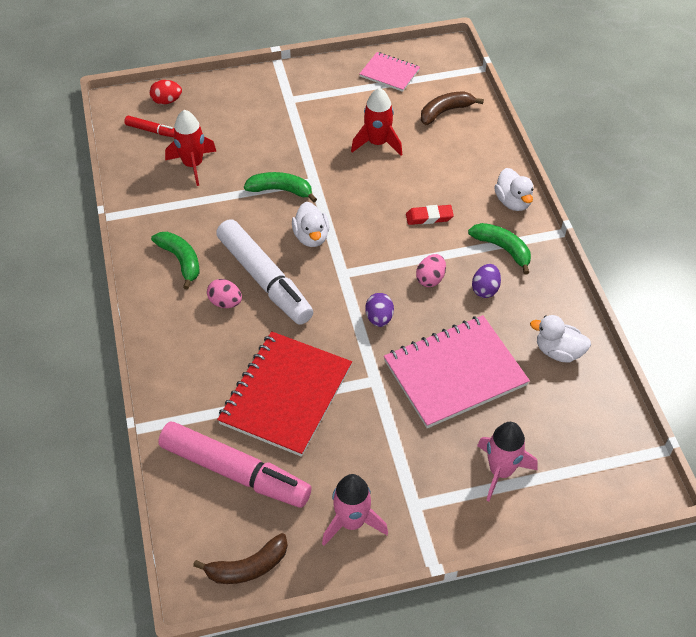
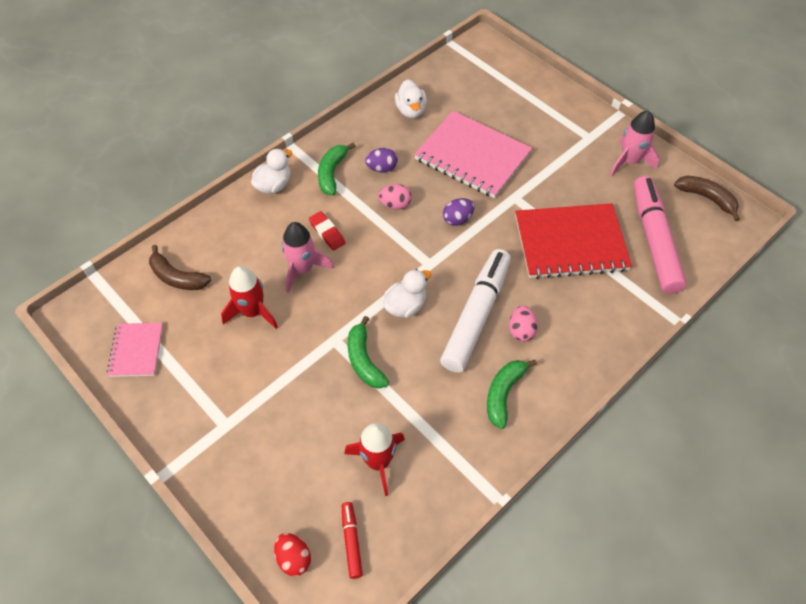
camera: 120 degrees left, 5 degrees up
(501, 471) = (529, 106): pink rocket -> pink rocket (303, 269)

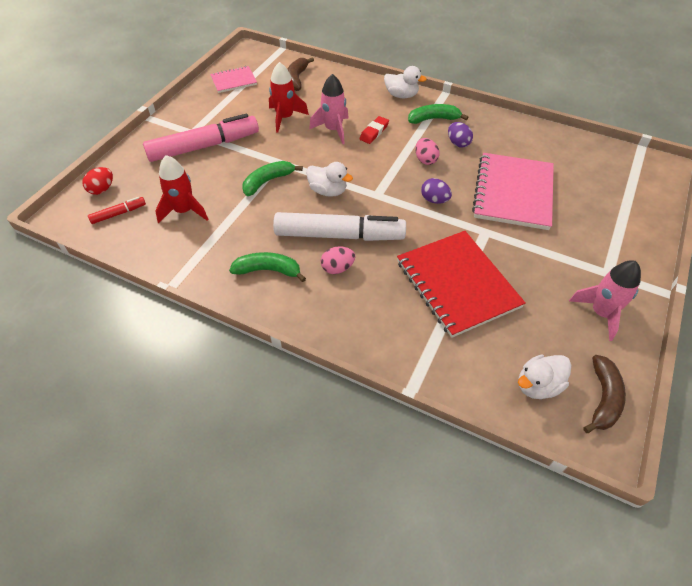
camera: 70 degrees right, 5 degrees down
(411, 110) = (535, 143): white duck -> white duck (537, 385)
(654, 240) = (505, 354): pink marker -> pink marker (204, 146)

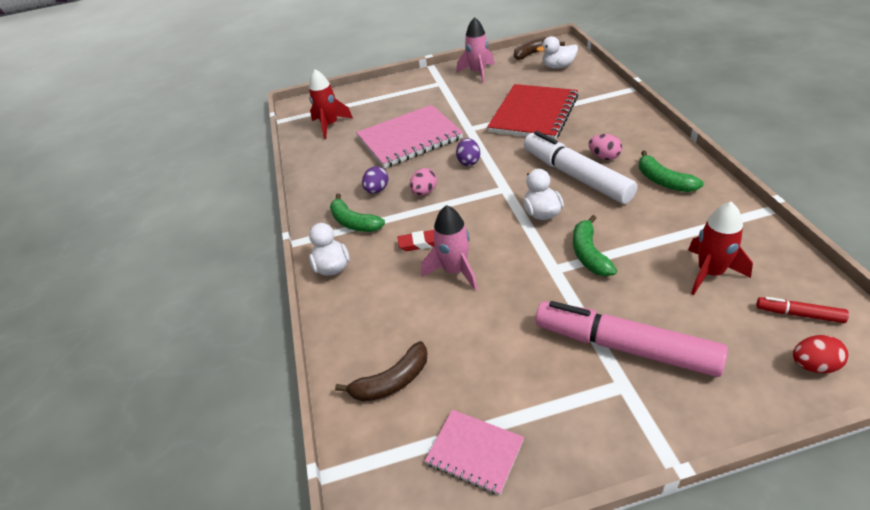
camera: 125 degrees left, 10 degrees down
(268, 181) = (589, 254): green banana -> green banana turned 75 degrees clockwise
(285, 118) = (484, 323): red rocket -> red rocket (330, 125)
(537, 385) = (558, 66): white duck -> white duck turned 150 degrees clockwise

